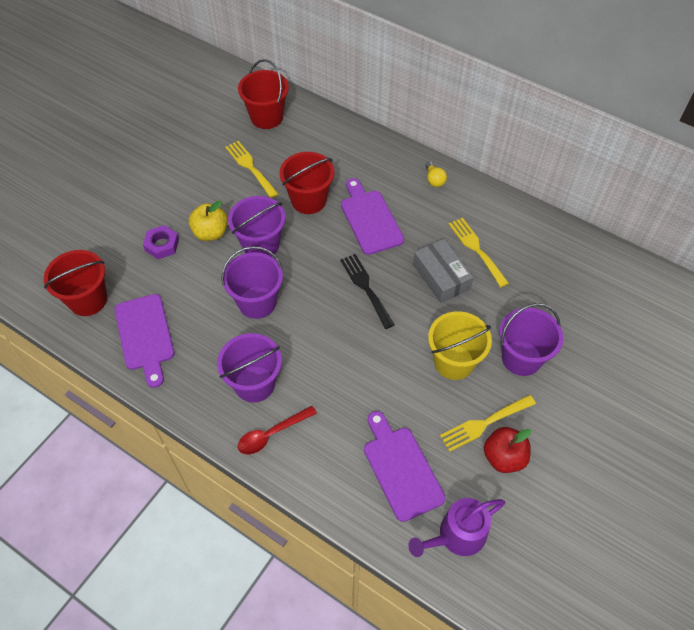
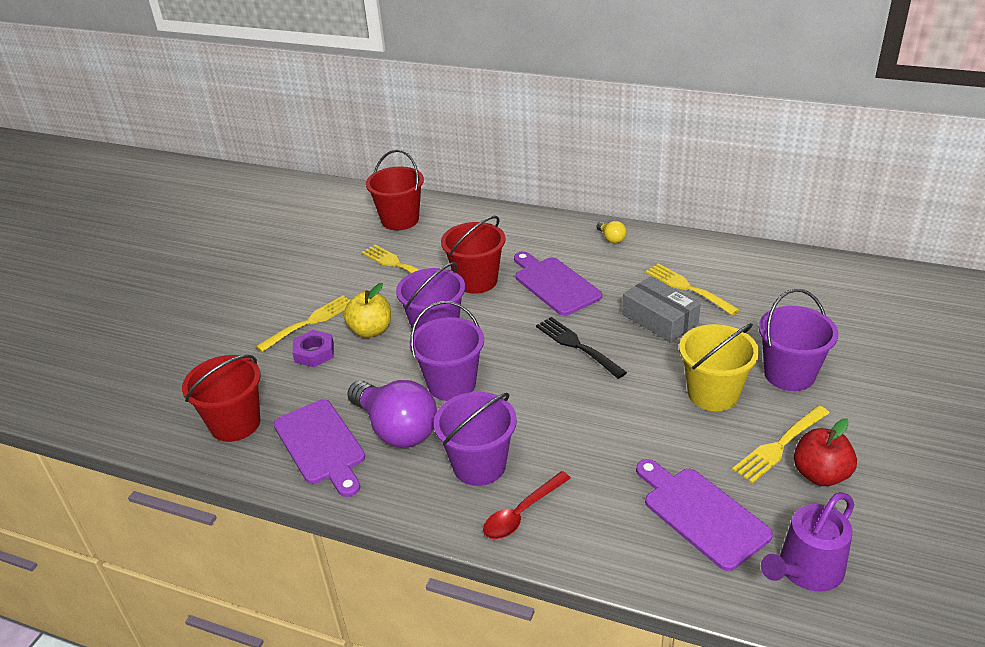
camera: 10 degrees left, 20 degrees down
(166, 212) = (310, 322): none -> yellow fork
(204, 334) = (396, 429): none -> purple light bulb

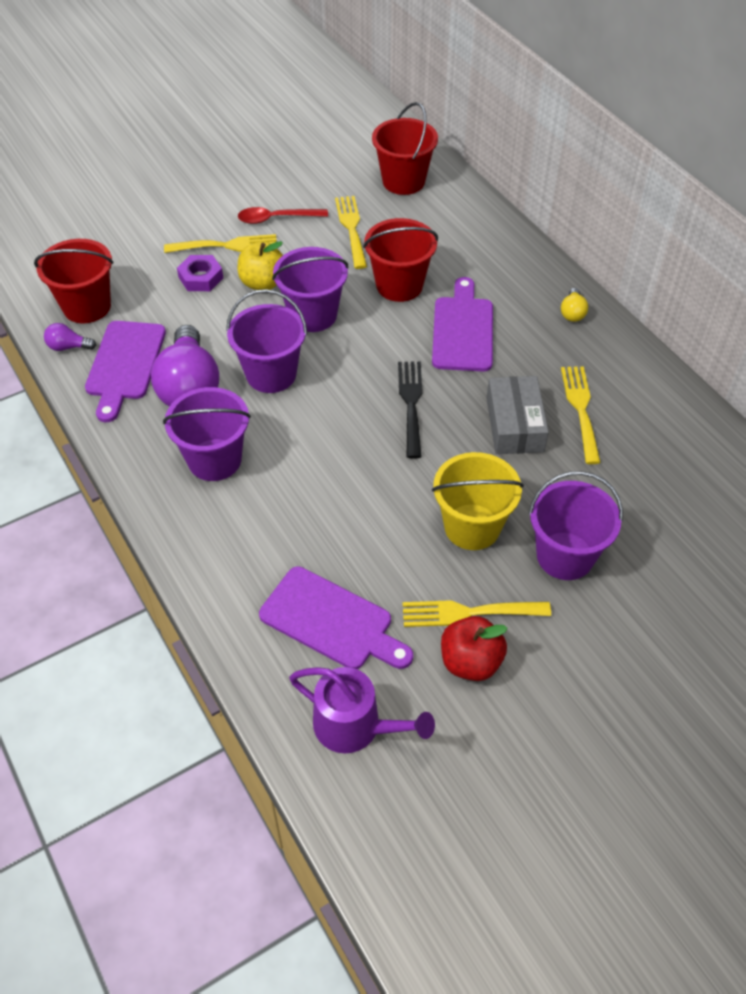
camera: 35 degrees right, 15 degrees up
(253, 461) = (68, 347): none -> purple light bulb
(521, 513) = (201, 521): red spoon -> red spoon (276, 218)
(701, 514) = (331, 621): purple cutting board -> purple cutting board turned 120 degrees clockwise
(806, 570) = (355, 726): purple watering can -> purple watering can turned 150 degrees counterclockwise

